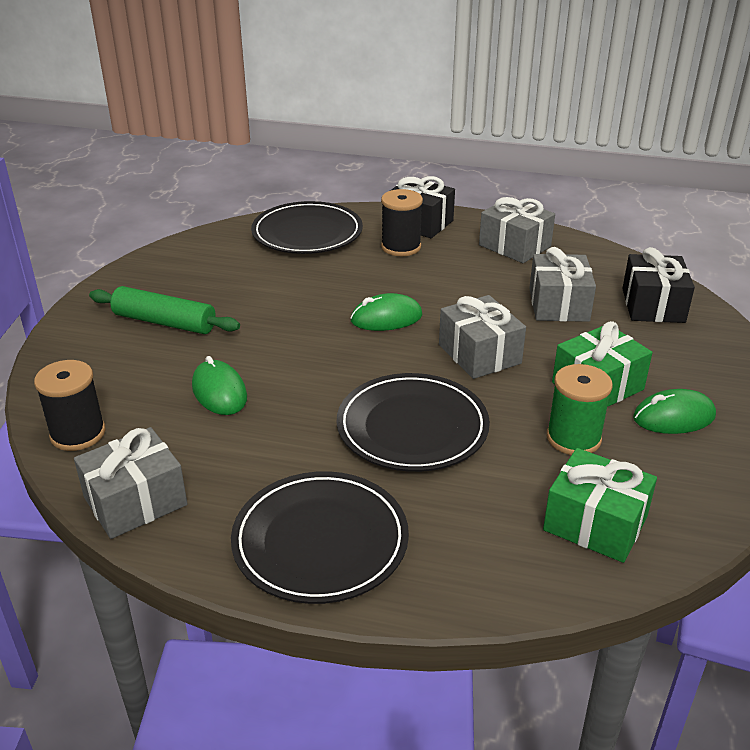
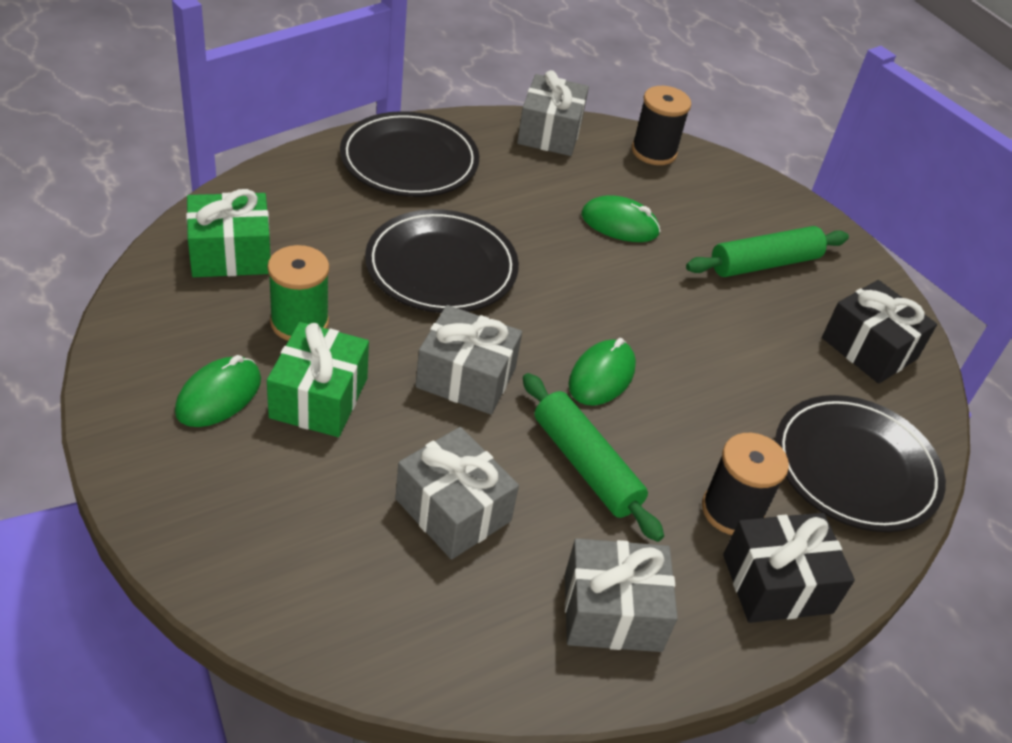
camera: 130 degrees right, 10 degrees up
(456, 290) = (585, 465): none -> green rolling pin
(653, 305) = (339, 583): black gift -> black gift (869, 348)

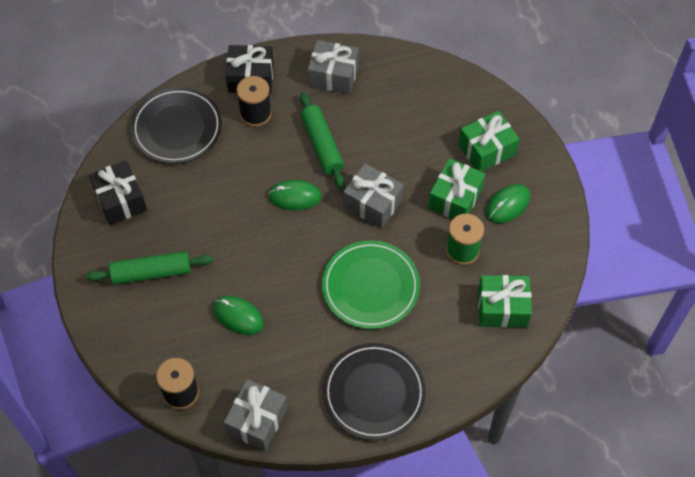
camera: 160 degrees left, 15 degrees up
(261, 491) = (486, 150): none -> green gift
(441, 267) = (370, 287): black plate -> green plate
(453, 510) = (395, 130): grey gift -> none
(601, 376) = (294, 197): green mouse -> green mouse turned 45 degrees clockwise

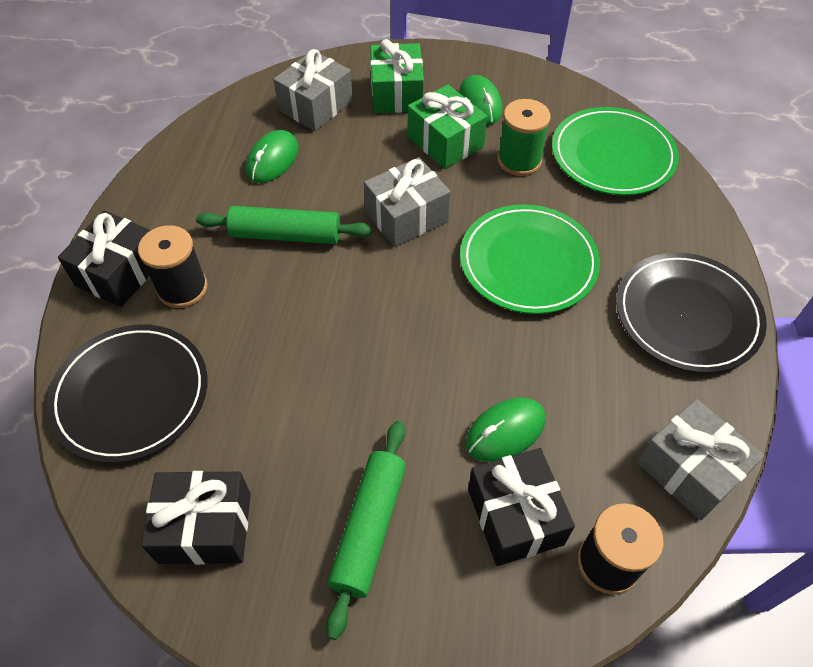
camera: 65 degrees left, 5 degrees down
(188, 339) = (515, 516): none -> black gift
(294, 197) = (346, 293): green mouse -> green mouse (272, 160)
(333, 76) = (190, 186): grey gift -> grey gift (316, 106)
(502, 308) = (612, 155): green gift -> green plate

